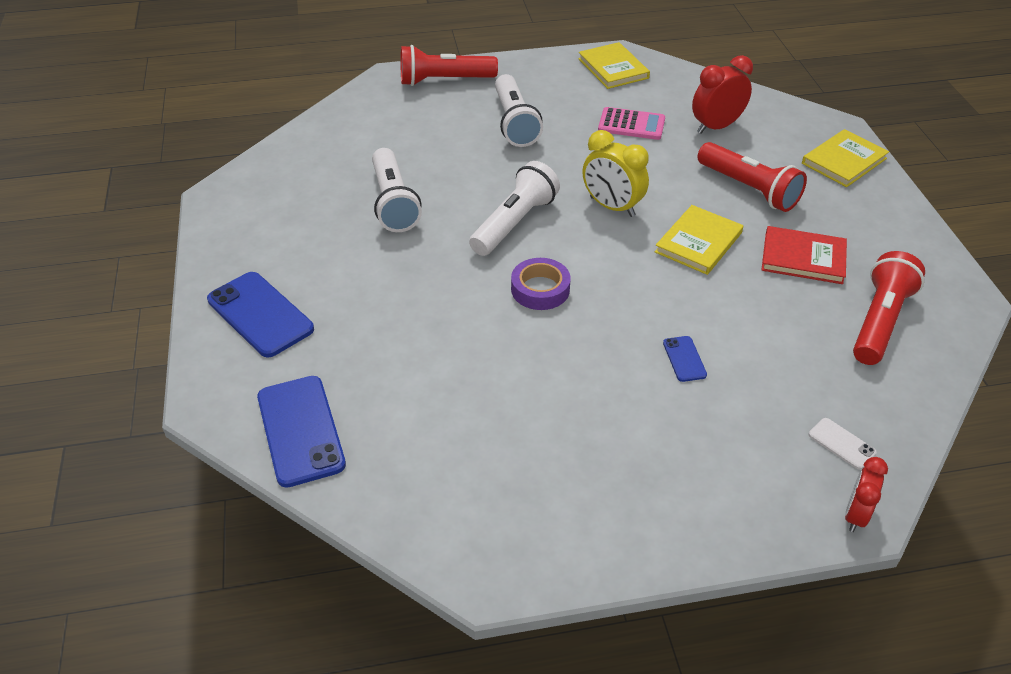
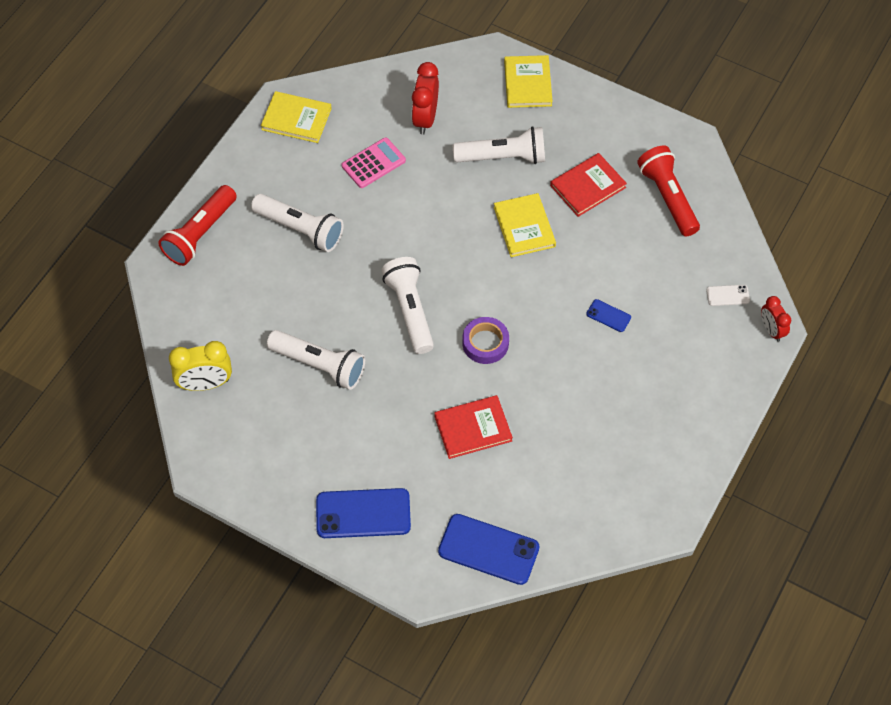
camera: 50 degrees left, 15 degrees up
(434, 335) = (473, 428): none -> red book
(612, 207) = (447, 244): yellow clock -> yellow clock (205, 384)
(749, 189) = (503, 157): red flashlight -> white flashlight

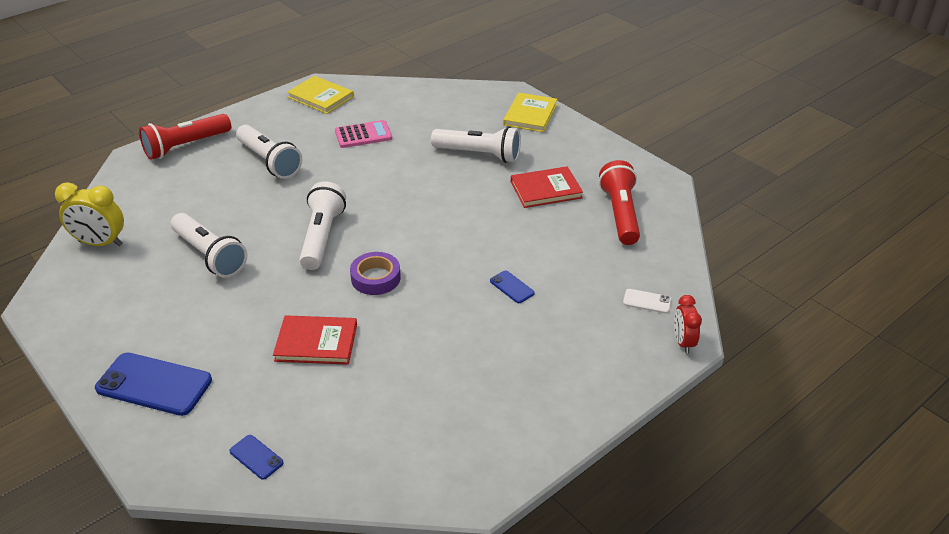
camera: 20 degrees right, 20 degrees down
(425, 118) = (427, 118): red clock -> none
(488, 549) = (256, 457): blue phone -> blue phone, size x0.48
(524, 227) = (468, 203): yellow book -> none

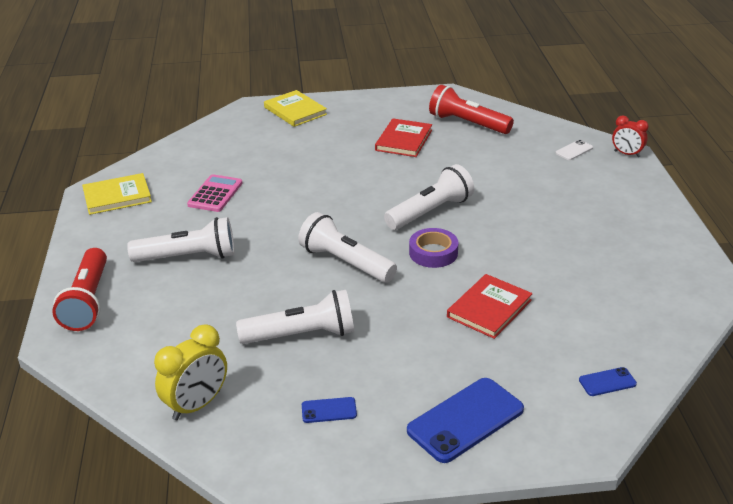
camera: 55 degrees left, 5 degrees down
(479, 154) = (321, 151): white flashlight -> white flashlight (430, 212)
(511, 287) = (507, 196): blue phone -> blue phone (329, 410)

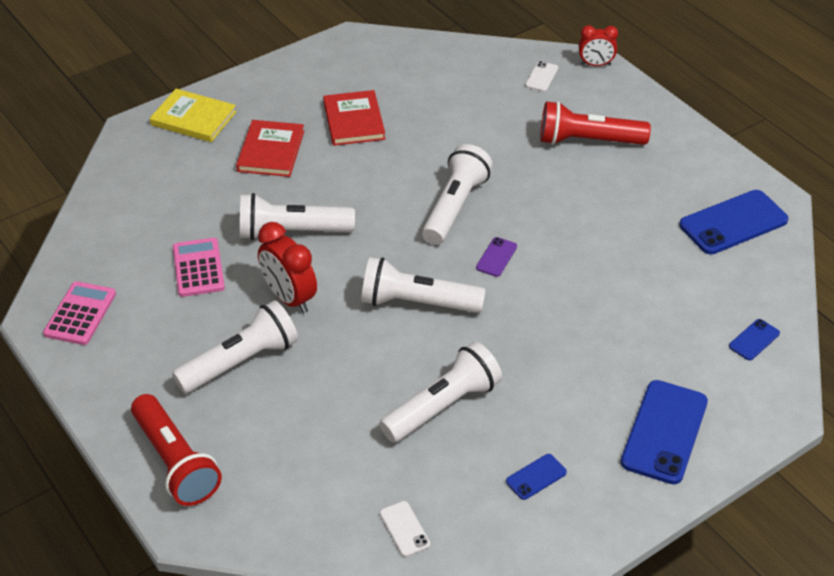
camera: 30 degrees left, 10 degrees up
(117, 196) = (80, 314): yellow book -> pink calculator
(197, 405) = (404, 529): yellow clock -> white phone
(258, 230) = (289, 298): none -> red clock
(297, 192) = (291, 232): none -> white flashlight
(433, 253) = (496, 257): purple tape -> purple phone
(467, 123) = (406, 75): red flashlight -> red flashlight (588, 141)
(489, 308) = (598, 302): red book -> red book (271, 151)
(660, 291) = (733, 223): none -> blue phone

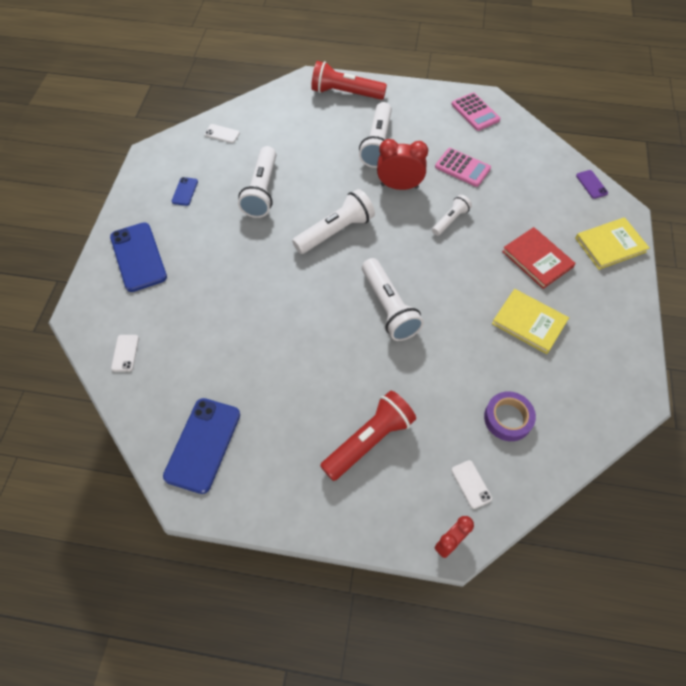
camera: 135 degrees right, 15 degrees up
(291, 232) = (450, 220): white flashlight -> white flashlight, size x0.57
(354, 121) = (529, 322): red book -> yellow book
(463, 87) = (508, 418): none -> purple tape
(496, 257) = (326, 292): purple phone -> purple phone (591, 184)
(754, 340) = (125, 353): blue phone -> white phone

